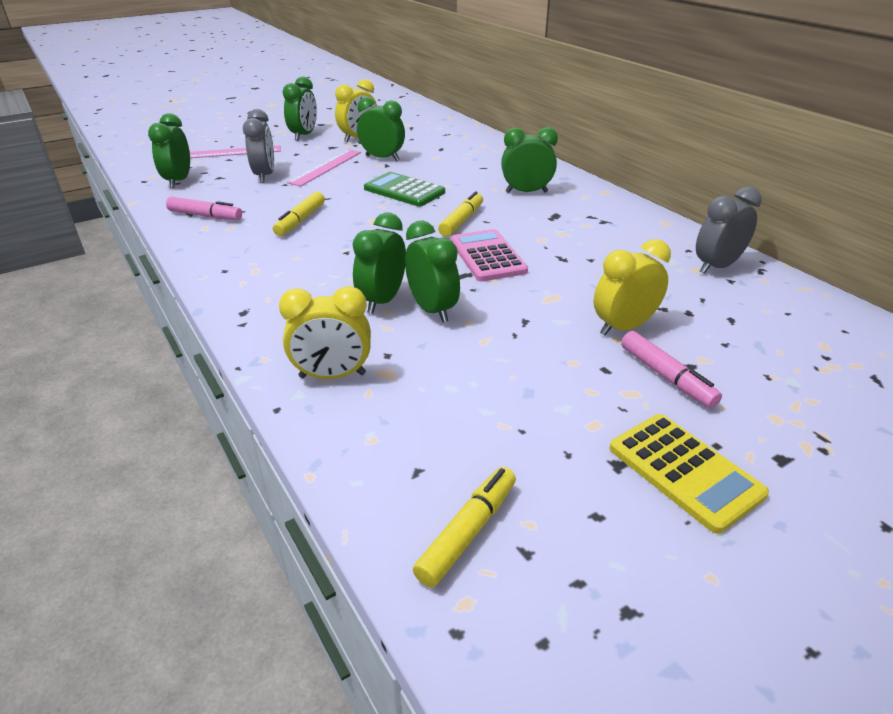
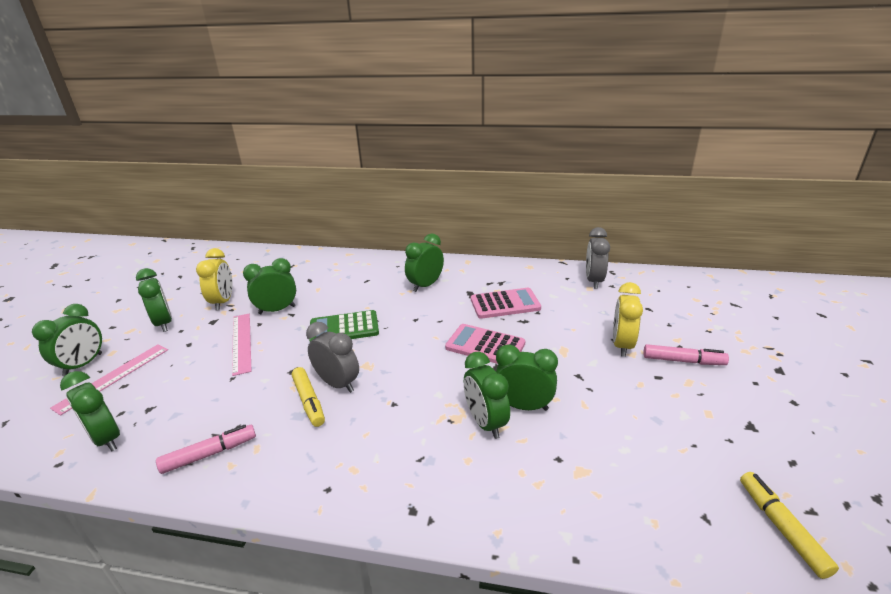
camera: 45 degrees left, 5 degrees down
(229, 139) = (83, 365): none -> green clock
(265, 176) = (197, 381): grey clock -> grey clock (338, 384)
(332, 375) = (559, 502): yellow clock -> none
(462, 221) = (425, 329): yellow marker -> none
(571, 238) = (505, 304): none -> pink calculator
(684, 471) = (771, 407): yellow calculator -> none

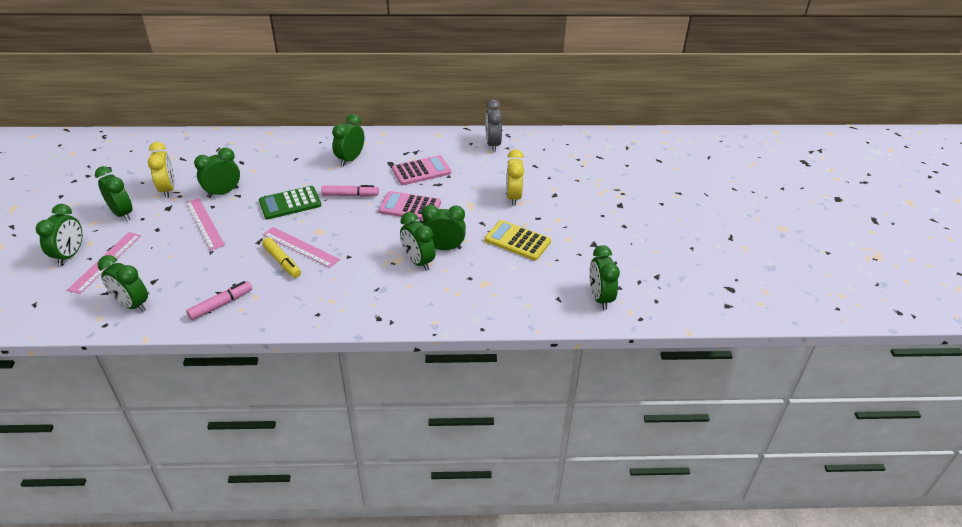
camera: 15 degrees left, 10 degrees up
(338, 384) = (300, 247): grey clock -> pink ruler
(630, 407) = (517, 241): none -> yellow calculator
(683, 361) = (556, 205): pink marker -> pink marker (350, 195)
(781, 527) = (600, 298): yellow marker -> green clock

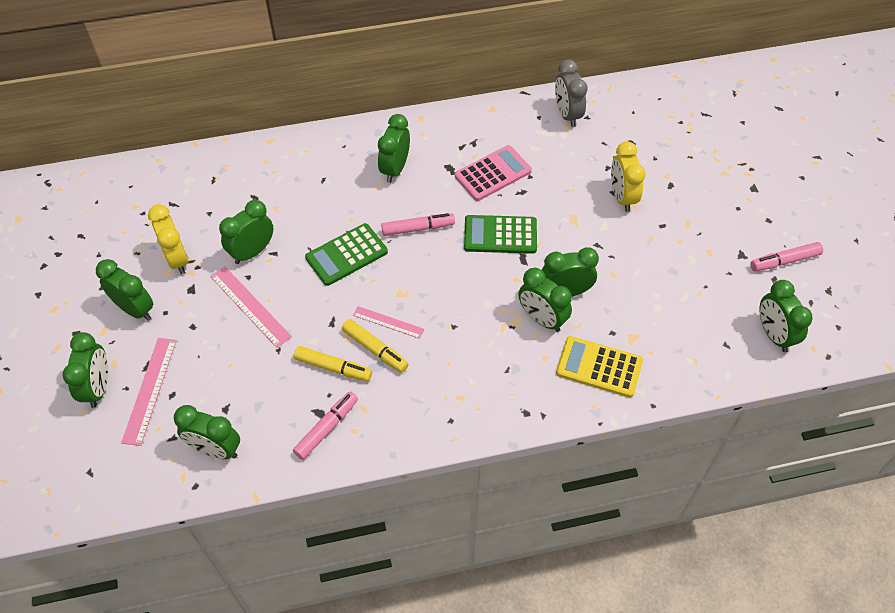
camera: 10 degrees left, 15 degrees up
(245, 268) = (333, 367): none -> yellow marker
(300, 247) = (388, 322): pink ruler -> pink ruler, size x0.64
(410, 207) = (500, 235): pink calculator -> green calculator
(517, 241) = (650, 266): yellow calculator -> yellow calculator (599, 367)
(627, 253) = (784, 261): none -> pink marker

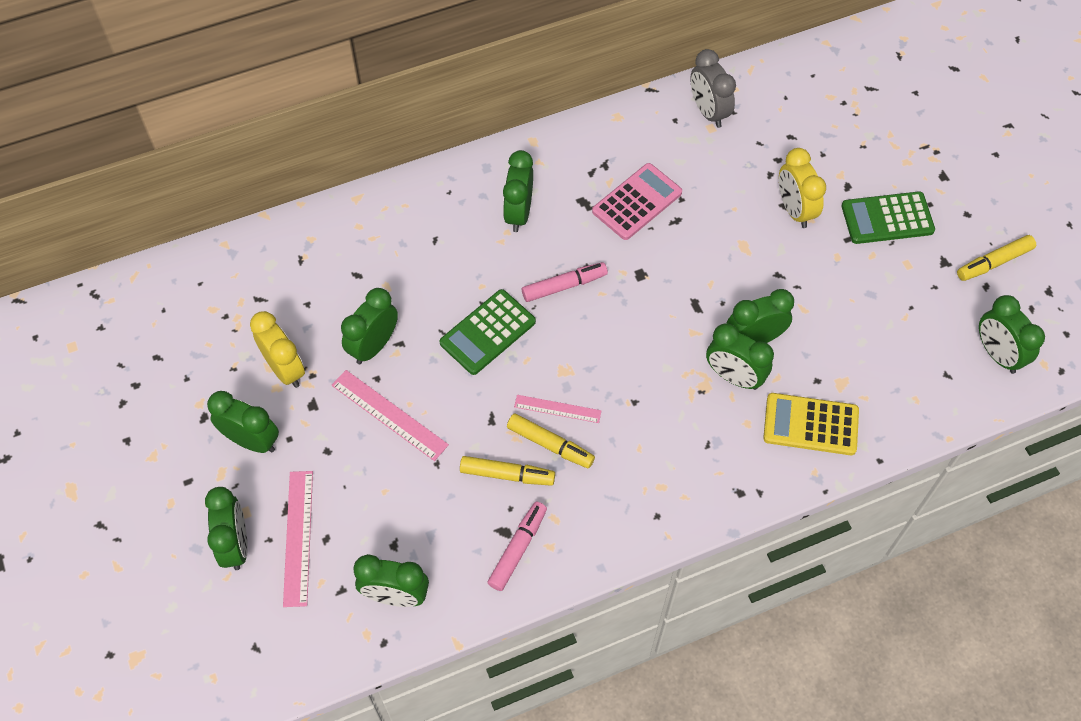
camera: 10 degrees left, 5 degrees up
(500, 235) = (663, 279): green calculator -> green calculator (887, 218)
(784, 261) = (993, 262): pink marker -> yellow marker

